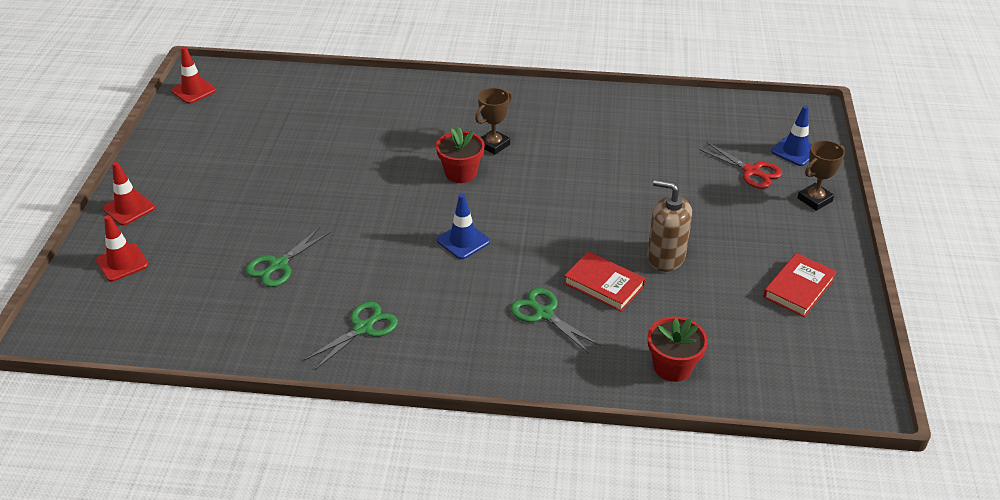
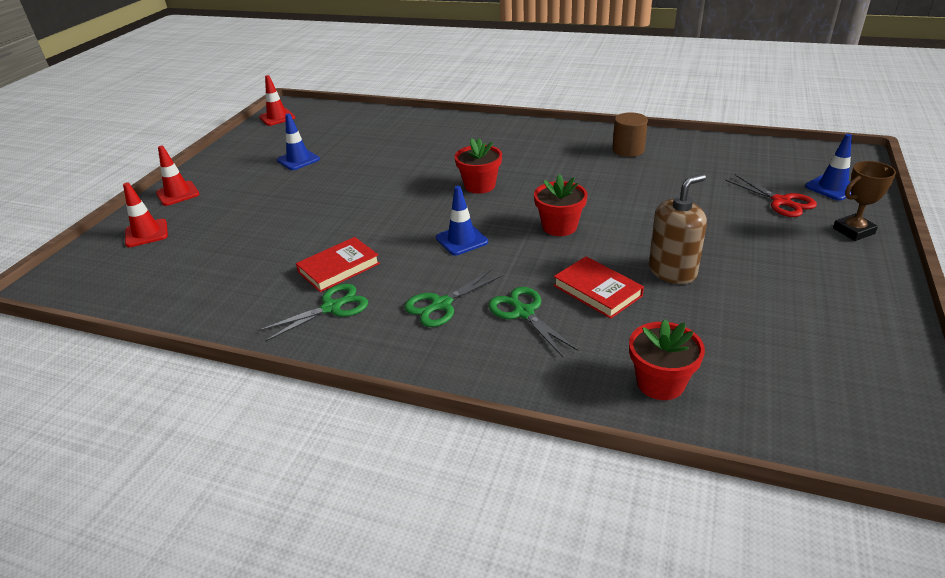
camera: 15 degrees right, 5 degrees down
(248, 152) = (298, 160): none -> blue traffic cone
(278, 265) = (279, 246): green scissors -> green scissors (441, 305)
(493, 145) = (518, 166): brown trophy -> none
(553, 217) = (559, 226): none -> red flower pot
(600, 116) = (628, 150): none -> brown cylinder
(665, 257) = (672, 271): brown soap dispenser -> brown soap dispenser turned 105 degrees clockwise
(798, 288) = (829, 315): red book -> red book (339, 268)

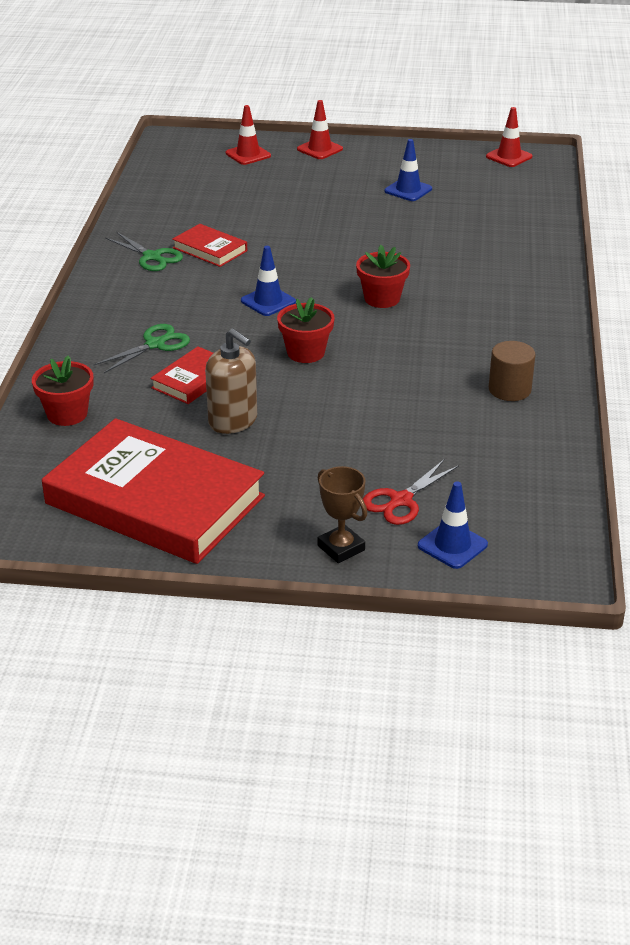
camera: 75 degrees right, 0 degrees up
(441, 305) = (162, 304): green scissors -> none
(814, 324) = (154, 500): none -> red book

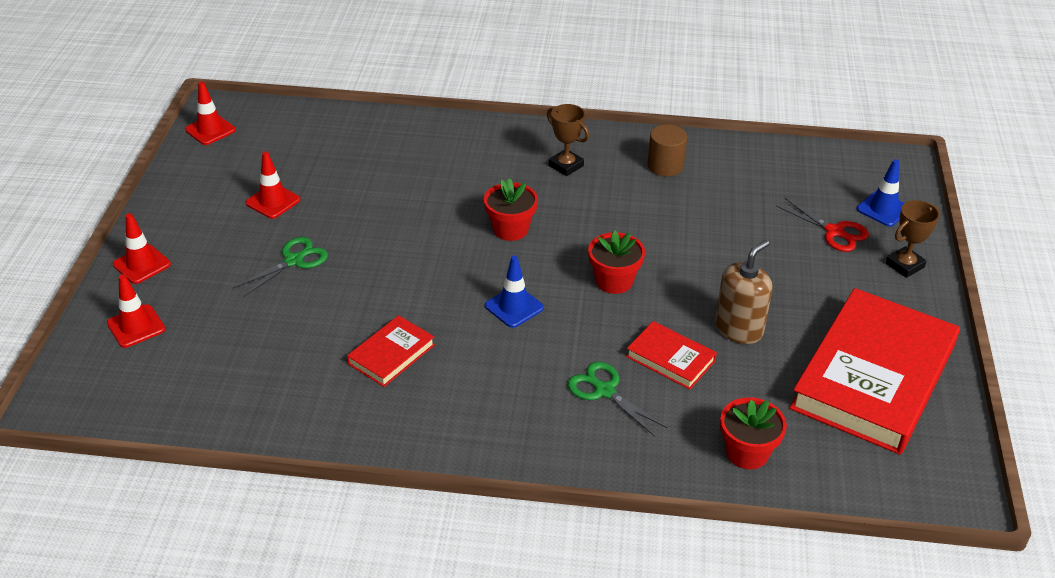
camera: 90 degrees left, 5 degrees up
(152, 257) = (405, 404): green scissors -> green scissors (294, 260)
(408, 190) = (273, 201): blue traffic cone -> red traffic cone
(495, 328) = (566, 166): none -> brown trophy

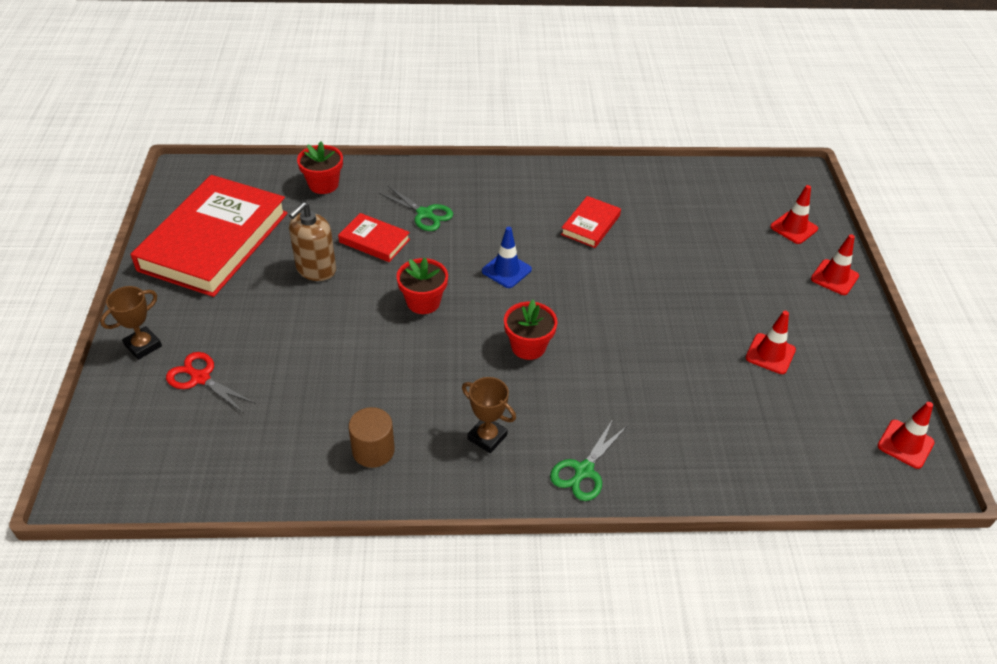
camera: 170 degrees right, 5 degrees up
(294, 260) = (710, 293): green scissors -> green scissors (583, 471)
(883, 209) = (136, 414): blue traffic cone -> none

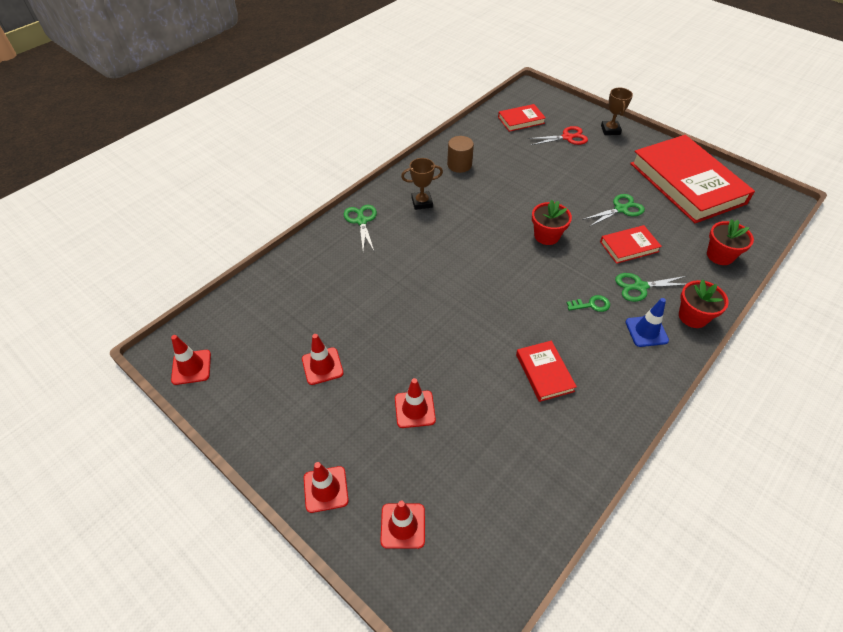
camera: 135 degrees right, 5 degrees up
(194, 450) = (521, 120): none -> red book
(316, 269) = (621, 209): brown soap dispenser -> green scissors
(483, 232) = (591, 305): none -> green key
(506, 270) = (539, 290): blue traffic cone -> blue traffic cone (646, 331)
(528, 346) = (462, 256): red flower pot -> red flower pot (693, 316)
(719, 273) = (415, 409): none -> red traffic cone

